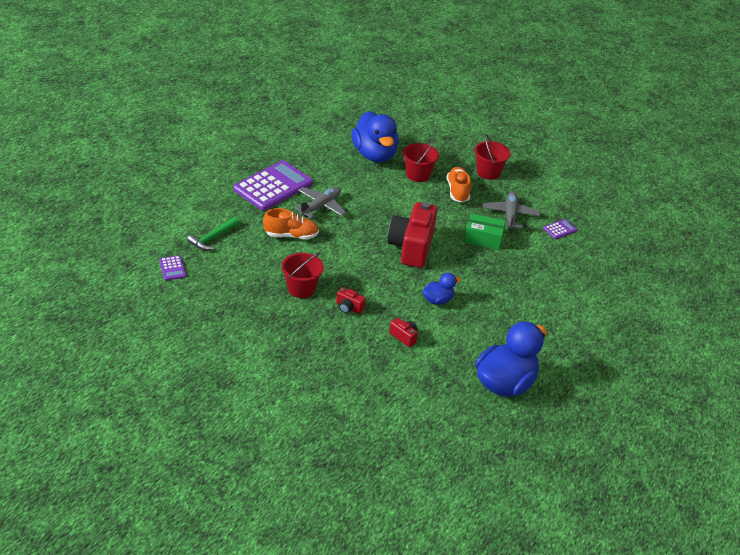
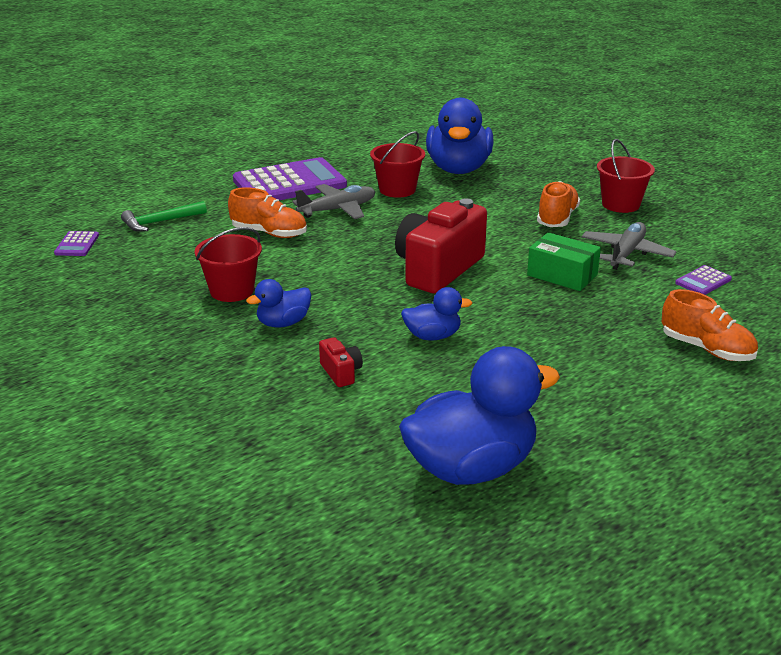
camera: 25 degrees right, 10 degrees down
(349, 308) = (283, 323): red camera -> blue duck
(418, 174) = (507, 195): red bucket -> red bucket (397, 190)
(560, 229) = (703, 281): purple calculator -> purple calculator turned 150 degrees clockwise
(581, 280) = (707, 349): none -> orange shoe

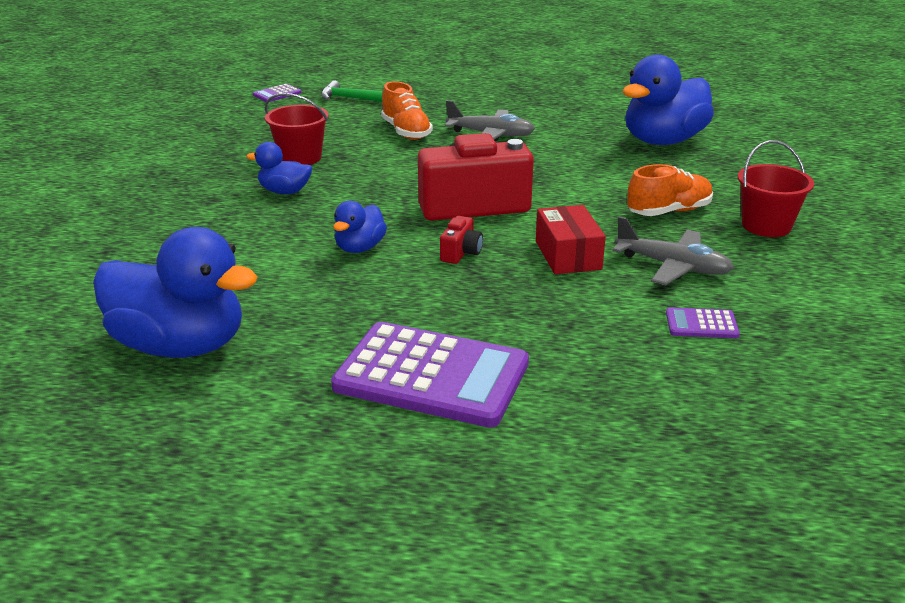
camera: 45 degrees right, 0 degrees up
(289, 183) = (496, 104): purple calculator -> purple calculator (432, 375)
(341, 373) = (247, 239): red camera -> red camera (461, 253)
(397, 190) = (571, 138): red bucket -> none
(432, 336) = (360, 248): blue duck -> blue duck turned 75 degrees clockwise
(562, 275) = (568, 255): green box -> red box
(626, 254) = (673, 266): grey plane -> grey plane turned 45 degrees clockwise
(707, 349) = (565, 378): orange shoe -> none

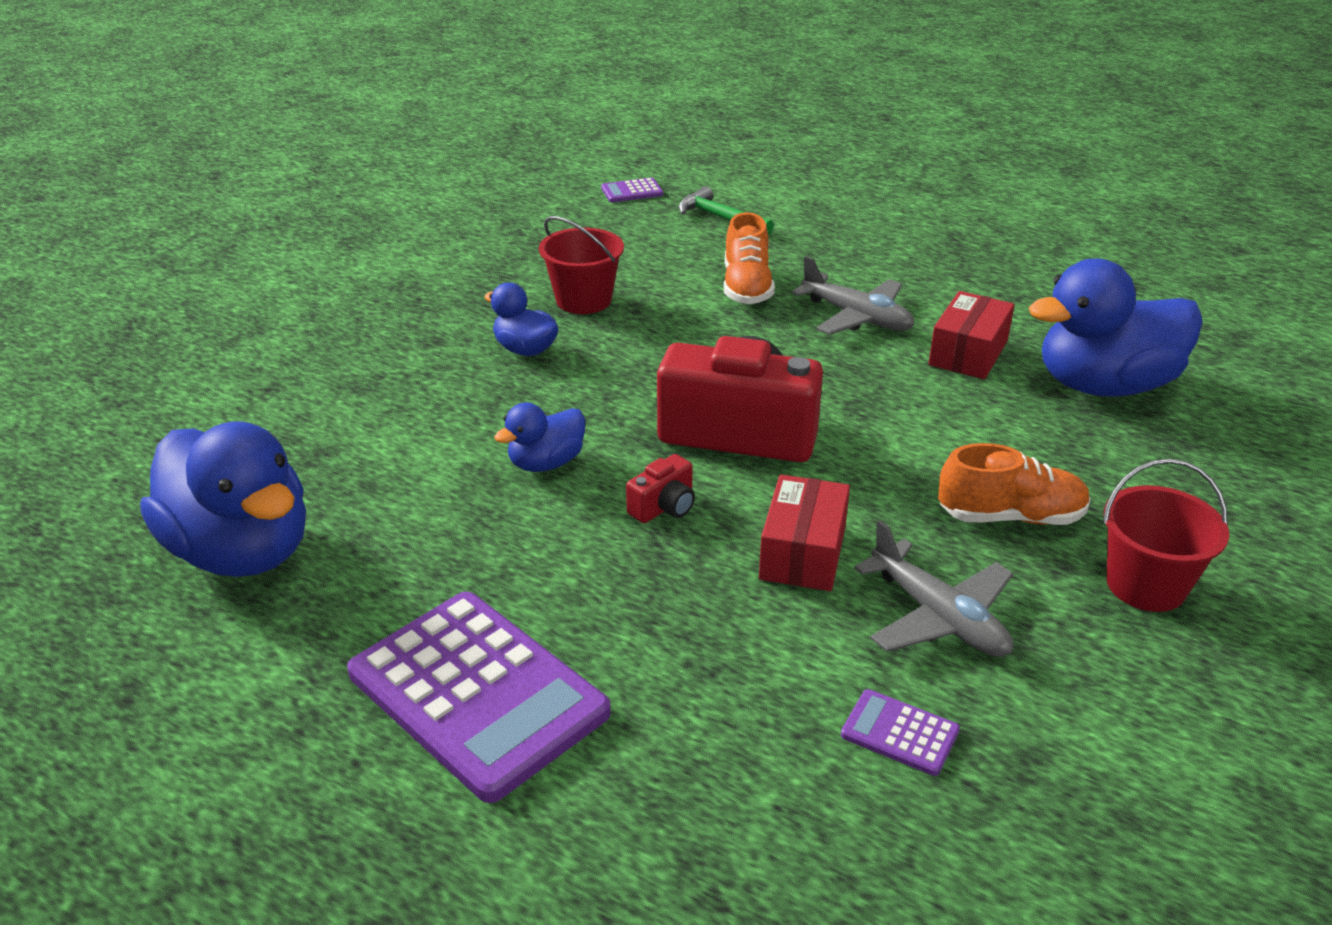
camera: 25 degrees right, 5 degrees up
(573, 140) = (968, 353): none -> red box

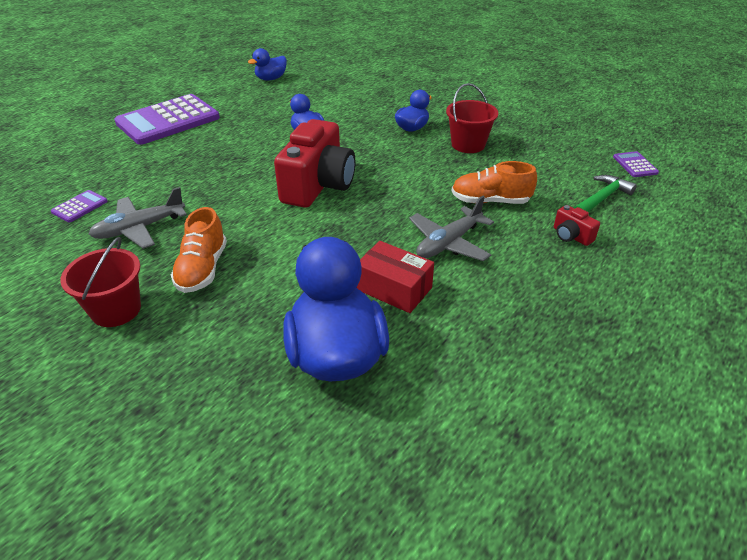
camera: 95 degrees right, 5 degrees up
(242, 551) = (271, 79): blue duck -> blue duck, size x0.50
(664, 507) = (261, 160): red camera -> red camera (571, 236)
(803, 552) = (208, 195): red box -> none

